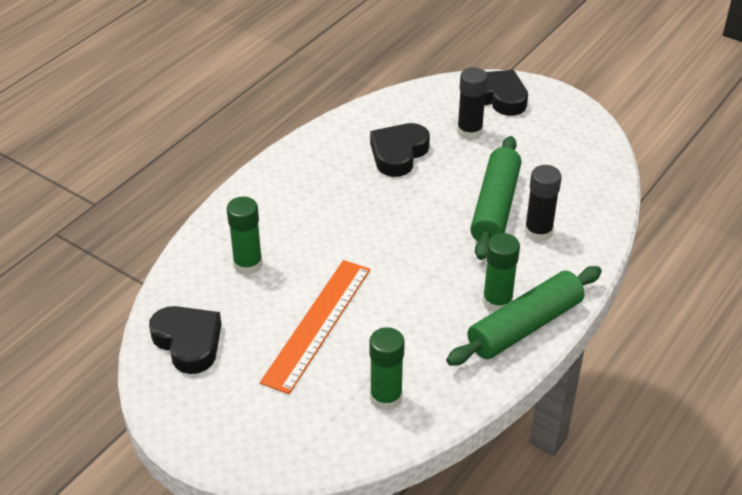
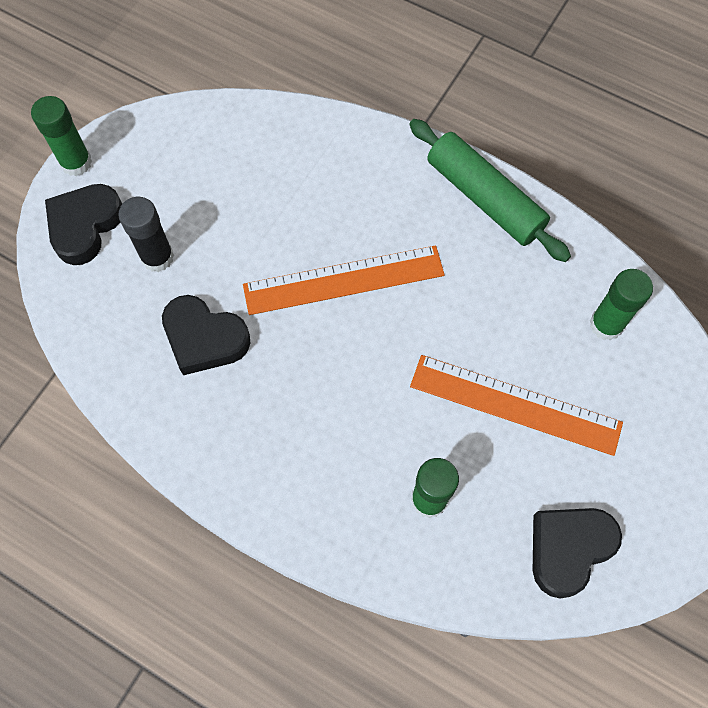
camera: 95 degrees left, 25 degrees up
(444, 229) = (343, 280): none -> orange ruler
(495, 207) = (299, 227): green rolling pin -> none
(497, 302) = (453, 224): green glue stick -> green glue stick (76, 162)
(538, 232) = (339, 184): black glue stick -> none

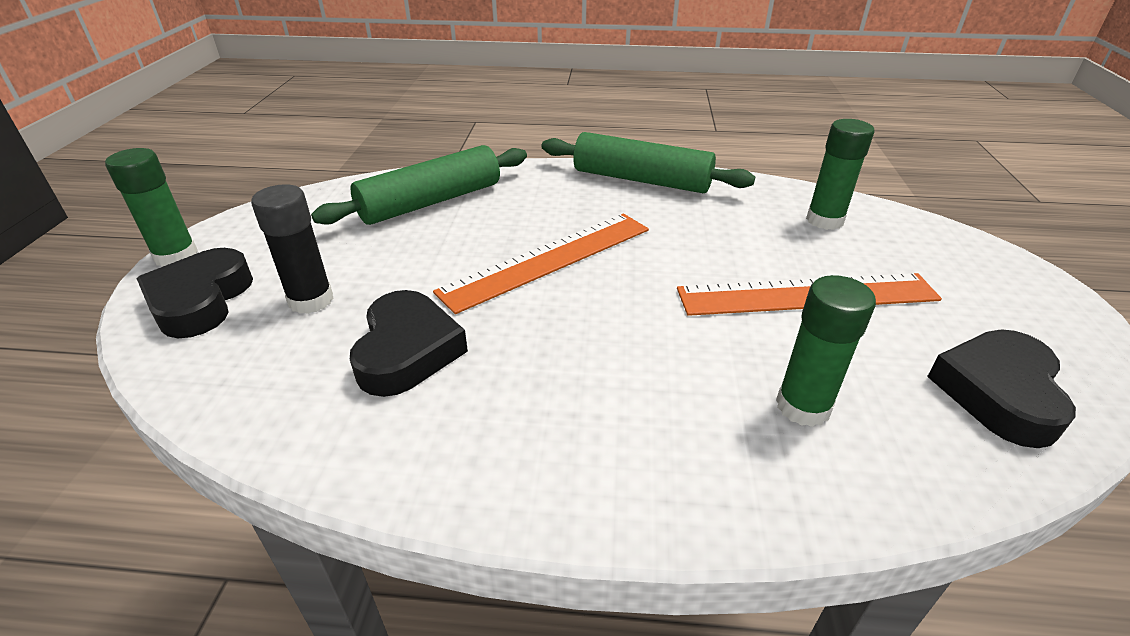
camera: 25 degrees left, 30 degrees down
(204, 338) = (407, 350): black heart -> black heart turned 90 degrees counterclockwise
(285, 161) = (431, 202): none -> green rolling pin

